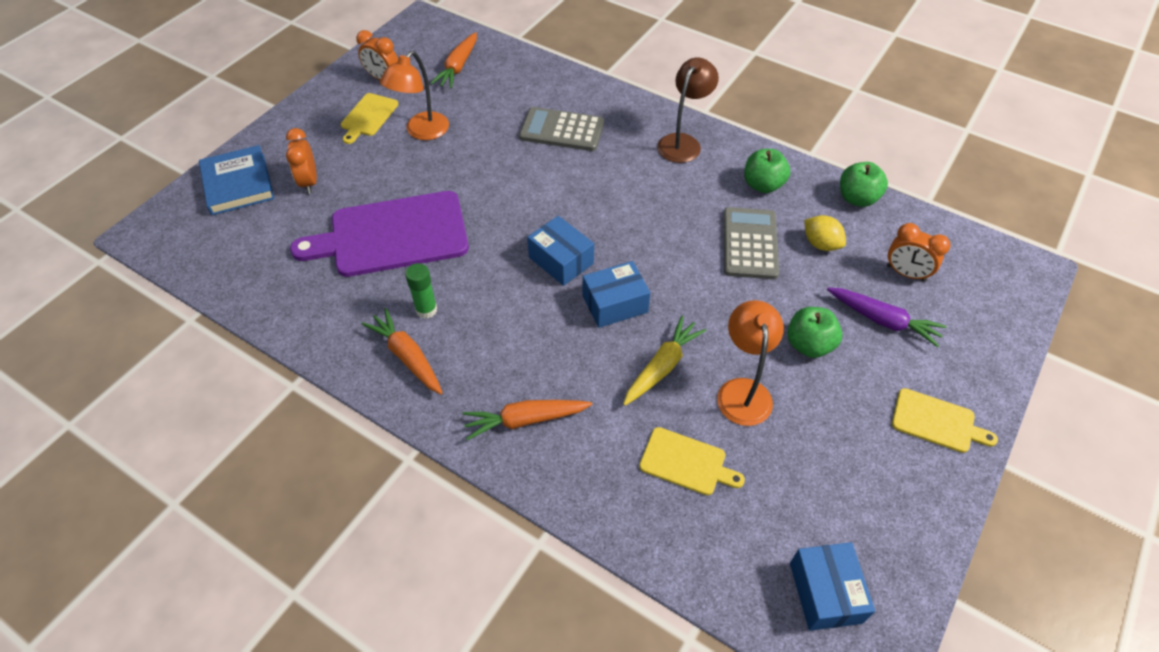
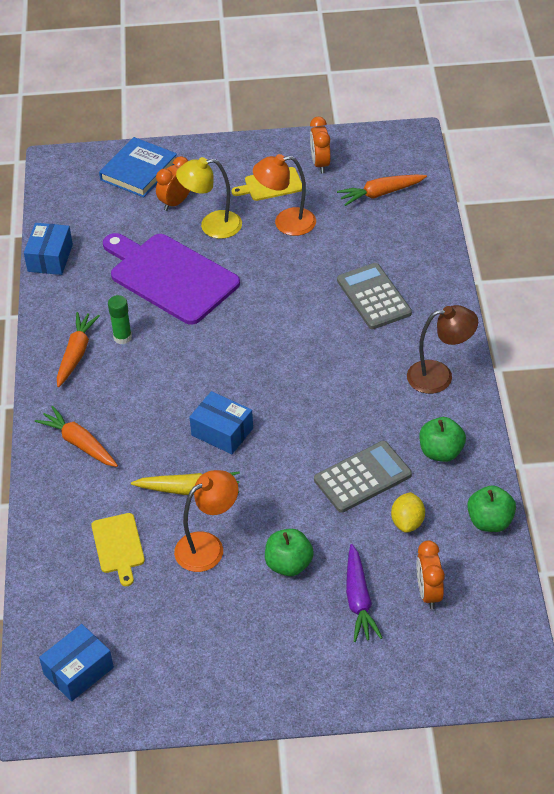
camera: 55 degrees right, 5 degrees down
(367, 175) = (212, 226): none -> yellow lamp
(561, 260) = (235, 378): blue box -> blue box (50, 258)
(937, 421) = (283, 676): yellow cutting board -> none

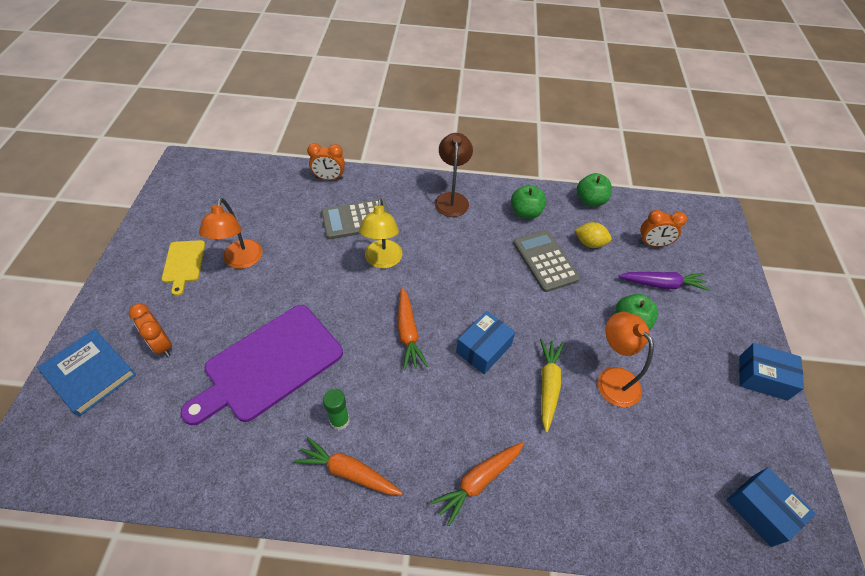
camera: 85 degrees left, 5 degrees up
(50, 258) = (182, 488): blue box -> blue box (762, 377)
(118, 546) = (612, 456): yellow cutting board -> none
(212, 226) = (214, 318): yellow lamp -> yellow lamp (382, 261)
(320, 164) = (177, 224): orange clock -> orange clock (329, 178)
(380, 193) = (239, 193): orange carrot -> orange carrot (408, 333)

